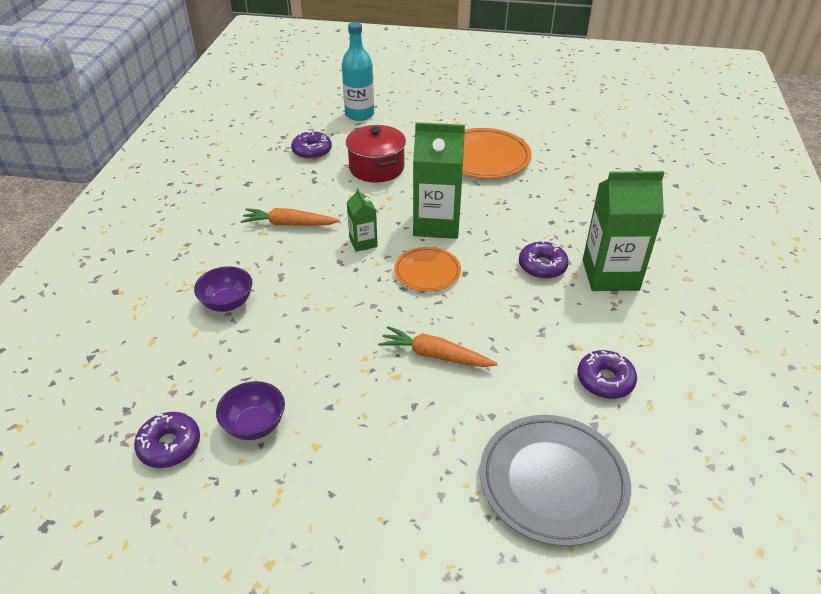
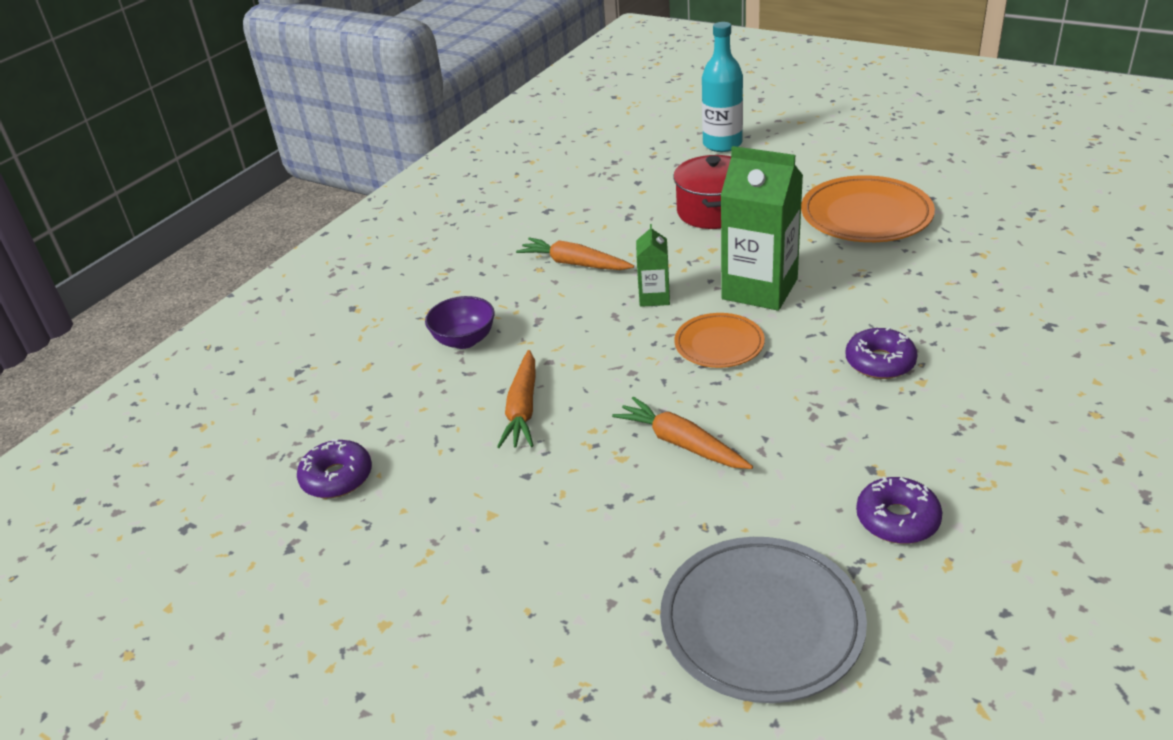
camera: 25 degrees right, 5 degrees down
(255, 425) = (434, 477): purple bowl -> none
(302, 352) = (522, 409): none -> orange carrot
(312, 151) = (641, 182): purple donut -> none
(610, 275) = (975, 389): green carton -> none

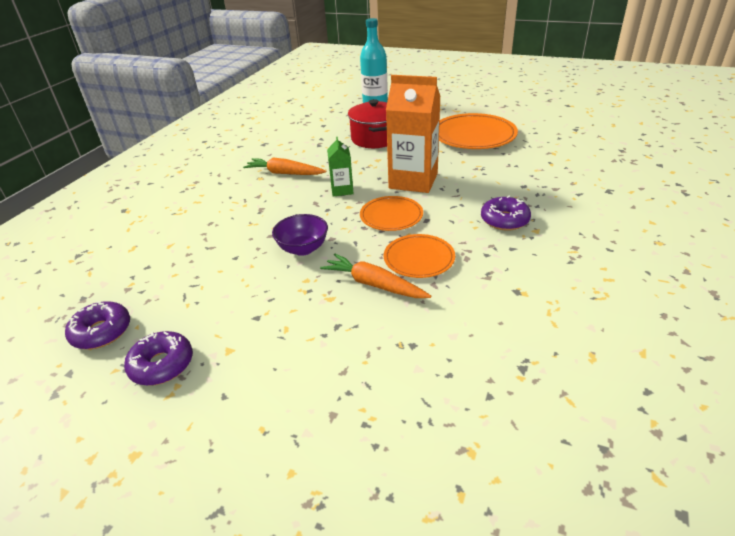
camera: 10 degrees left, 0 degrees up
(464, 340) = (207, 226): purple bowl -> purple bowl (303, 249)
(522, 409) = (252, 269): orange carrot -> none
(747, 412) = (419, 259): none -> orange plate
(759, 289) = (413, 181): green carton -> orange carton
(761, 623) = (459, 420): grey plate -> none
(897, 519) = (545, 326): purple donut -> purple donut (162, 365)

